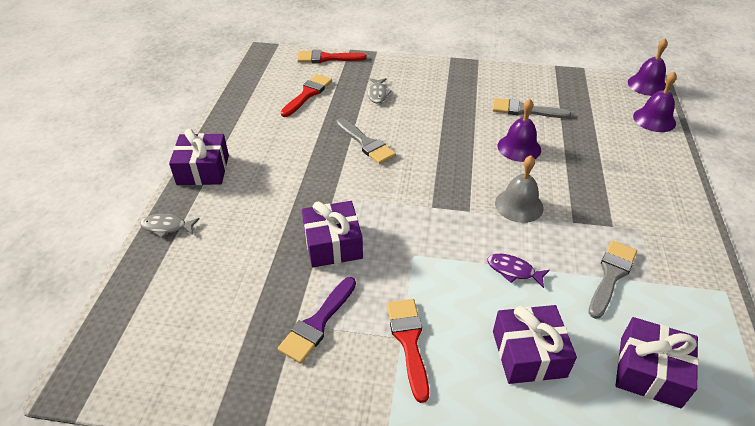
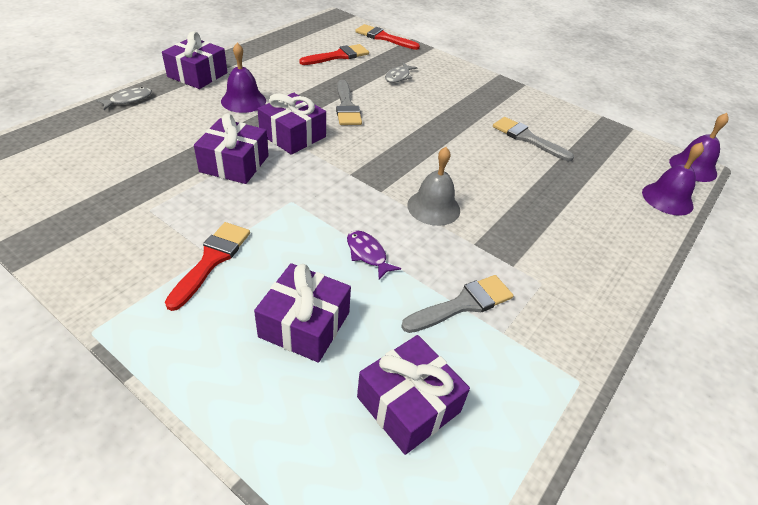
camera: 25 degrees right, 0 degrees up
(167, 227) = (128, 100): grey fish -> grey fish turned 105 degrees clockwise
(317, 323) = (157, 211): purple brush -> none
(352, 193) = (293, 135): none -> purple gift
(519, 147) = (487, 164): purple bell -> purple bell (243, 101)

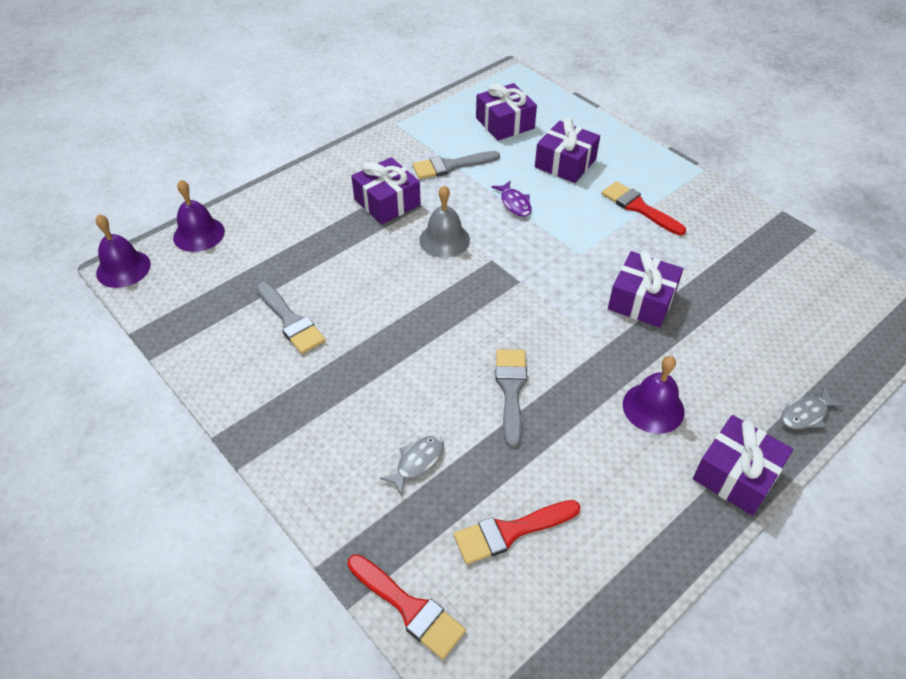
camera: 165 degrees left, 5 degrees up
(212, 260) = (638, 207): red brush -> red brush turned 105 degrees clockwise
(293, 135) = (582, 339): purple gift -> purple gift (387, 202)

